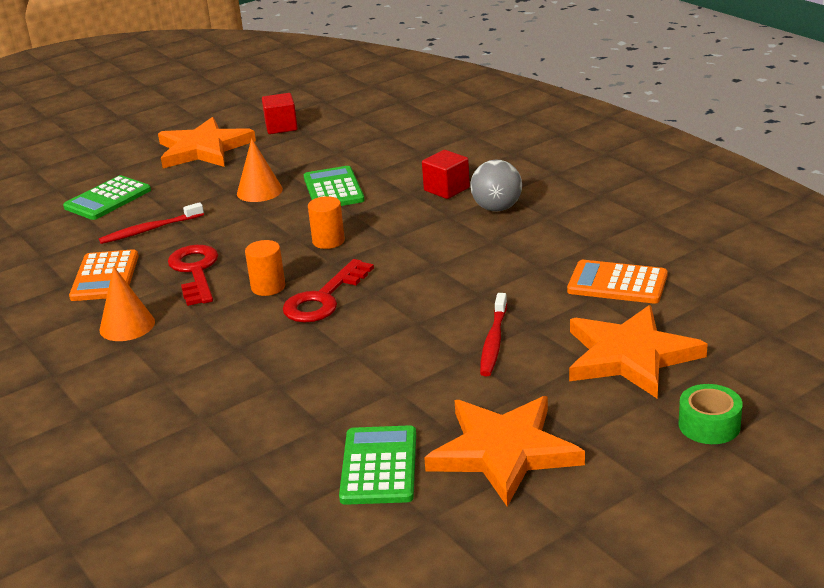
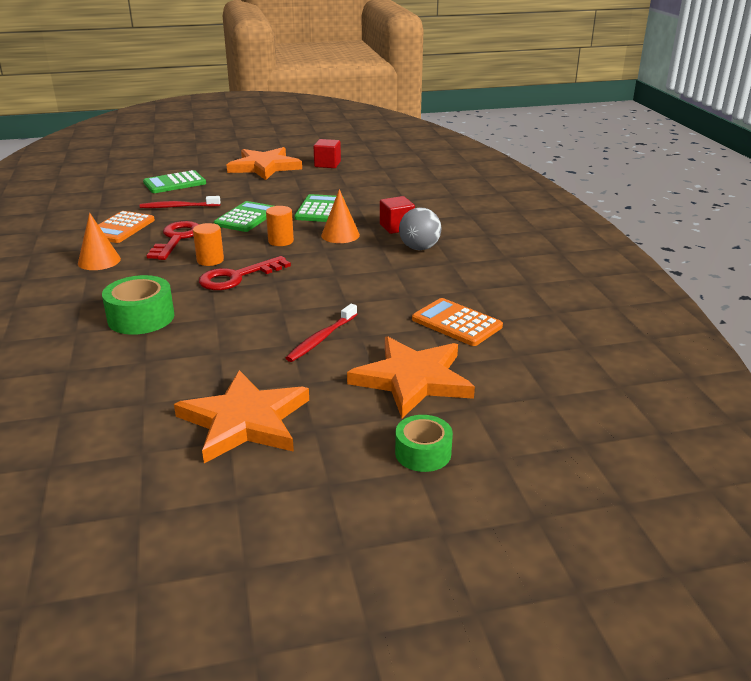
camera: 20 degrees right, 0 degrees up
(259, 191) = (271, 199): orange cone -> orange cone (340, 235)
(262, 378) = (141, 318): none -> green tape
(379, 466) = (149, 402): green calculator -> green calculator (246, 217)

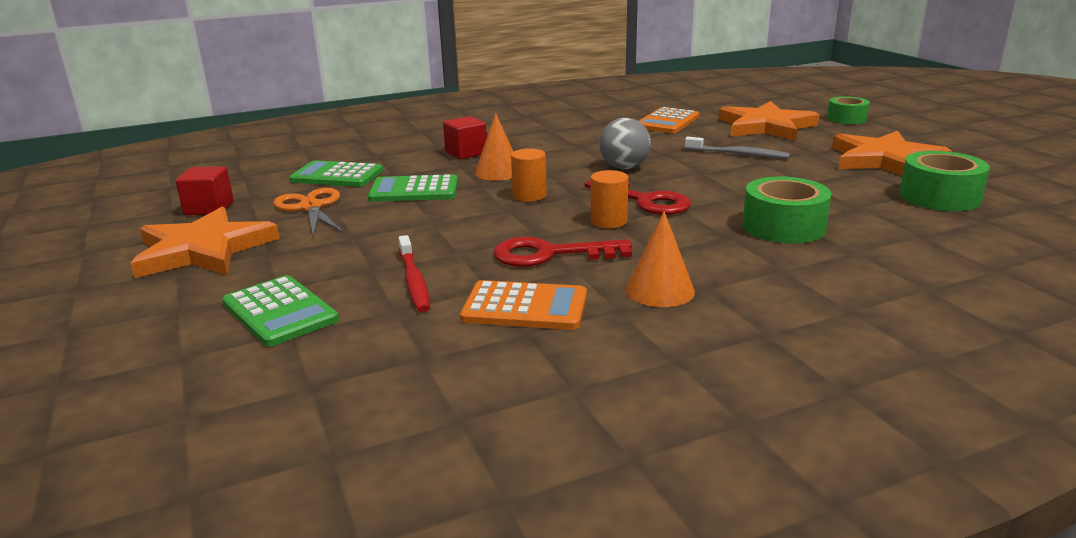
camera: 100 degrees left, 5 degrees down
(125, 412) = (939, 197): none -> green tape
(246, 217) = (453, 225): green calculator -> green calculator (337, 176)
(309, 185) = (311, 207): none -> orange scissors
(321, 339) = (738, 154): red toothbrush -> grey toothbrush
(419, 248) = (521, 141): grey ball -> grey ball (624, 168)

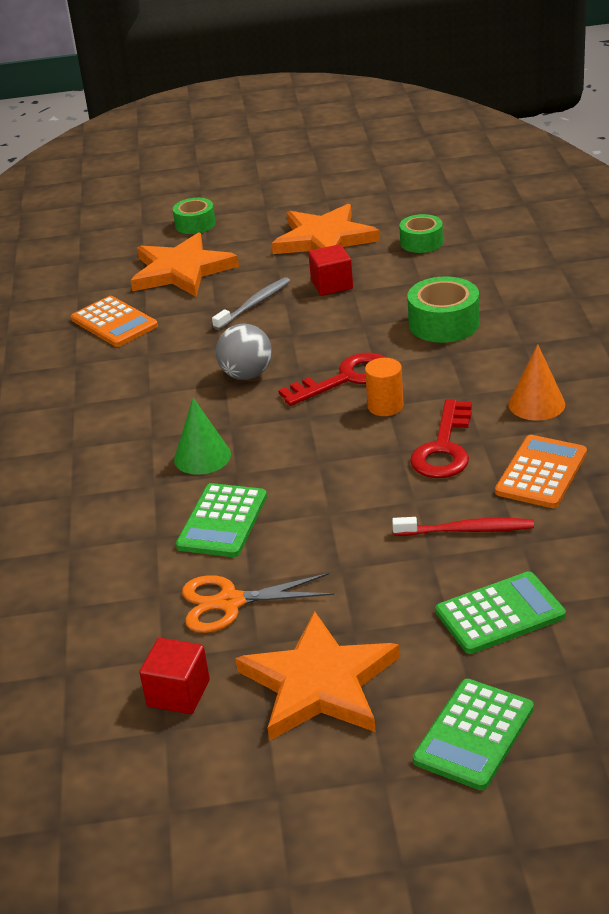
camera: 70 degrees left, 10 degrees up
(337, 176) = (126, 583): green calculator -> green calculator (474, 734)
(466, 153) = (114, 475): red cube -> red cube (332, 285)
(498, 172) = (202, 457): orange cone -> green cone
(529, 195) = (290, 443): orange cylinder -> none
(939, 197) = (421, 242): green tape -> green tape, size x0.67

